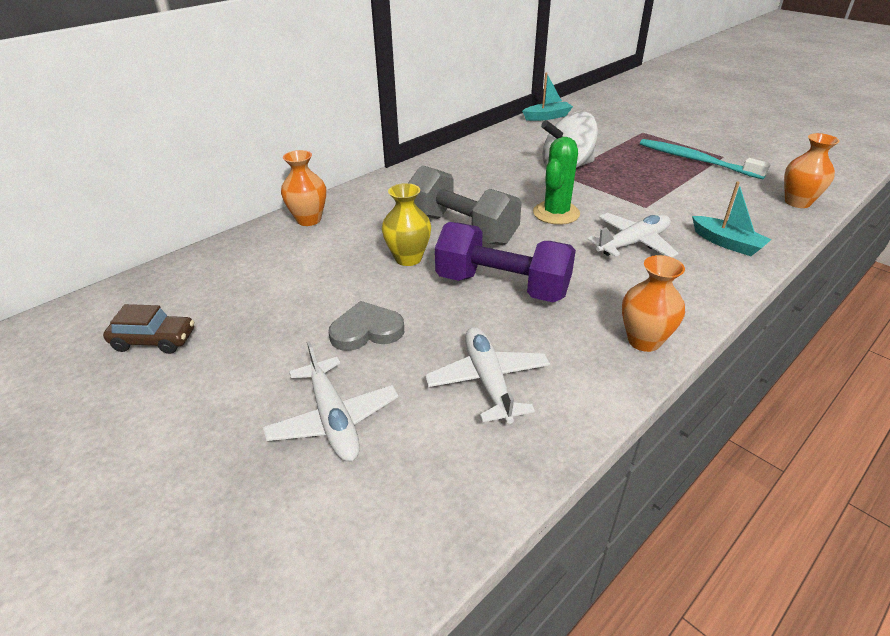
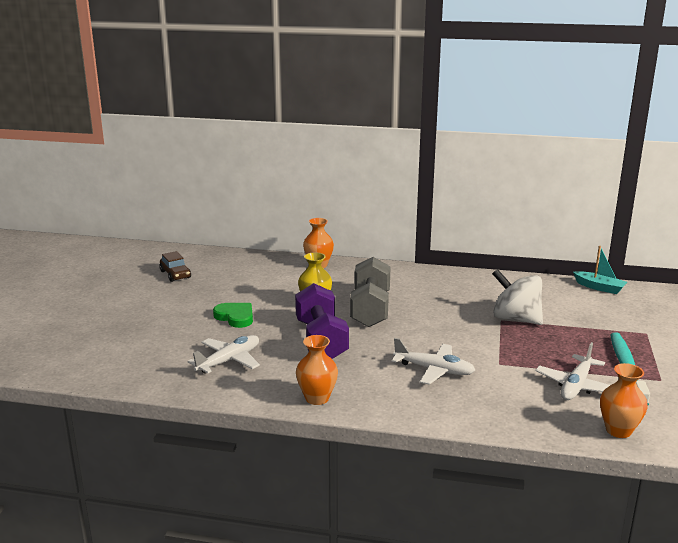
camera: 55 degrees right, 15 degrees down
(333, 419) = (164, 332): white plane -> white plane (576, 386)
(366, 330) = (235, 317): grey heart -> green heart
(556, 213) = (436, 333): green cactus -> none
(727, 243) = (488, 407): turquoise boat -> none

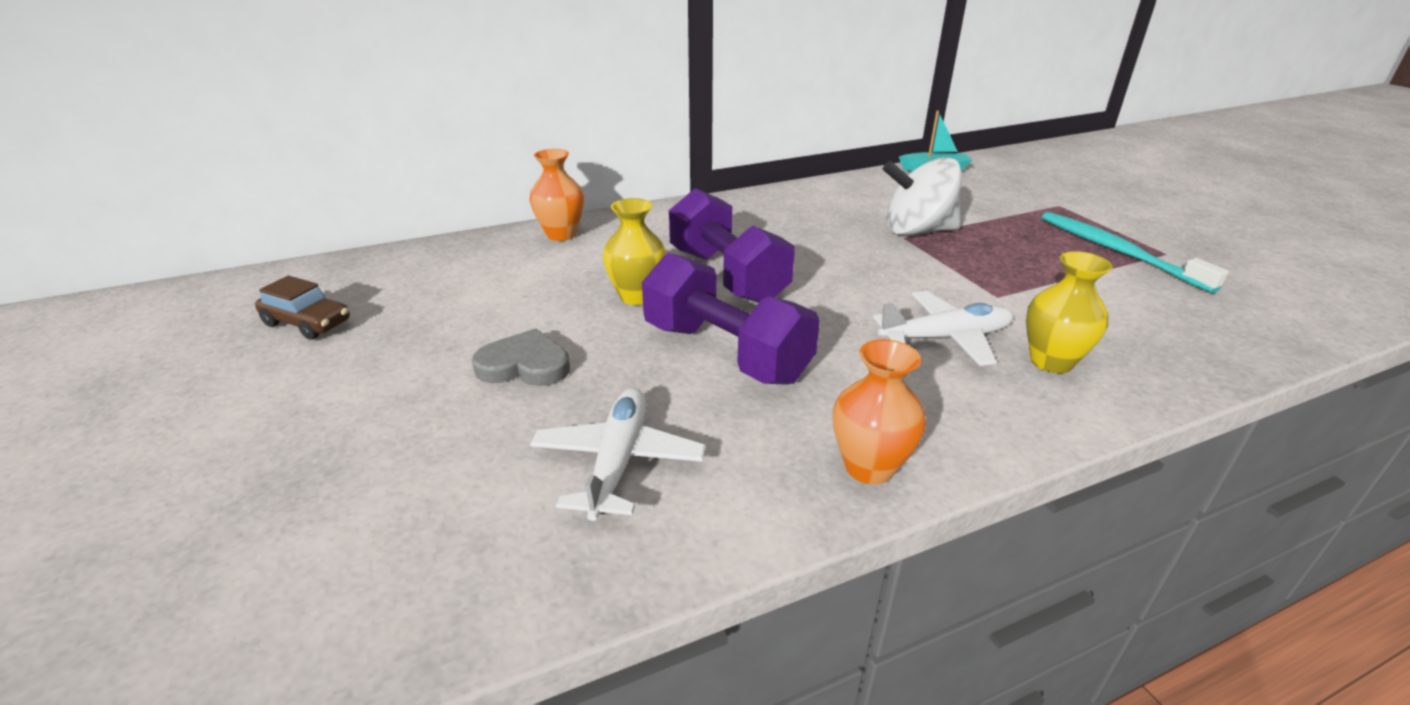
camera: 35 degrees left, 10 degrees up
(235, 317) = (524, 365): green heart -> grey heart
(370, 309) = (727, 276): grey dumbbell -> purple dumbbell
(470, 397) = (1051, 362): none -> yellow vase
(576, 386) = (1117, 293): white plane -> none
(618, 430) = (1254, 334): orange vase -> none

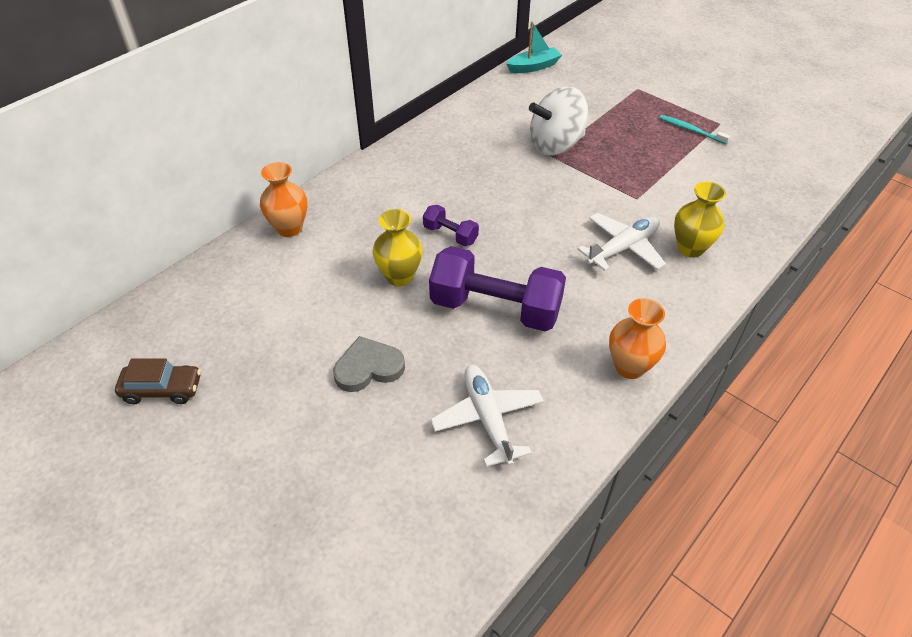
camera: 25 degrees left, 15 degrees up
(727, 276) = (450, 235): purple dumbbell -> purple dumbbell, size x0.48
(1116, 251) = (690, 130): turquoise toothbrush -> turquoise toothbrush, size x0.54

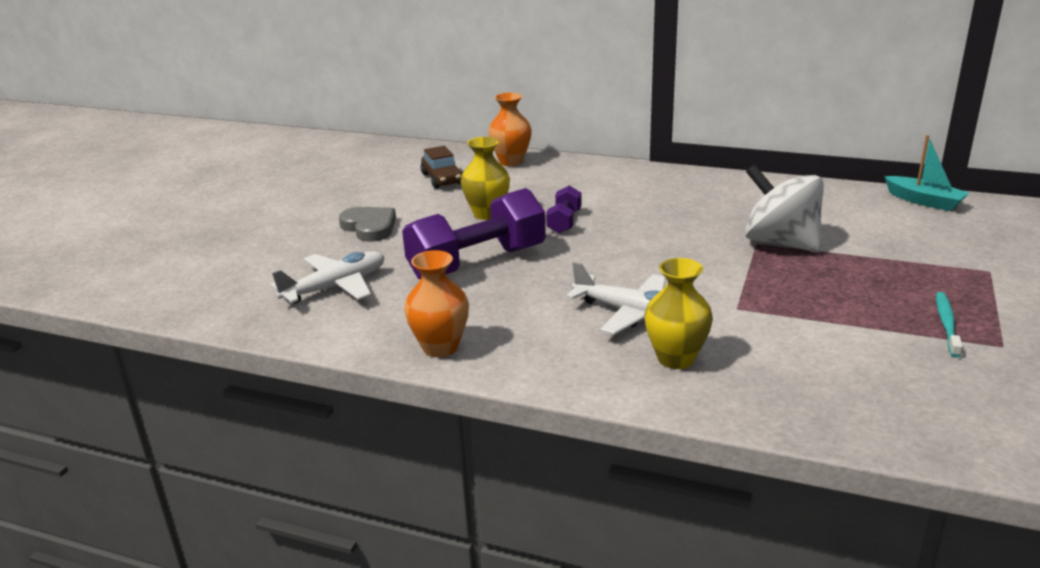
camera: 70 degrees right, 20 degrees down
(162, 389) = (313, 169): brown car -> brown car (442, 179)
(495, 308) = (477, 263): purple dumbbell -> purple dumbbell turned 60 degrees clockwise

